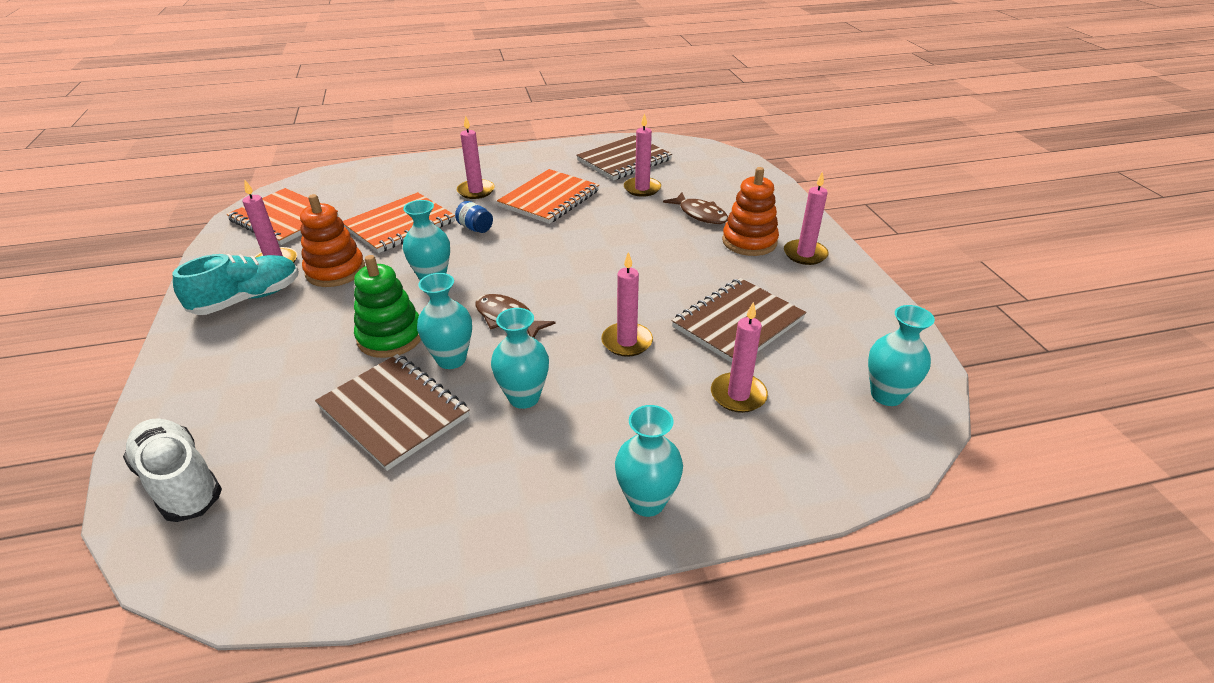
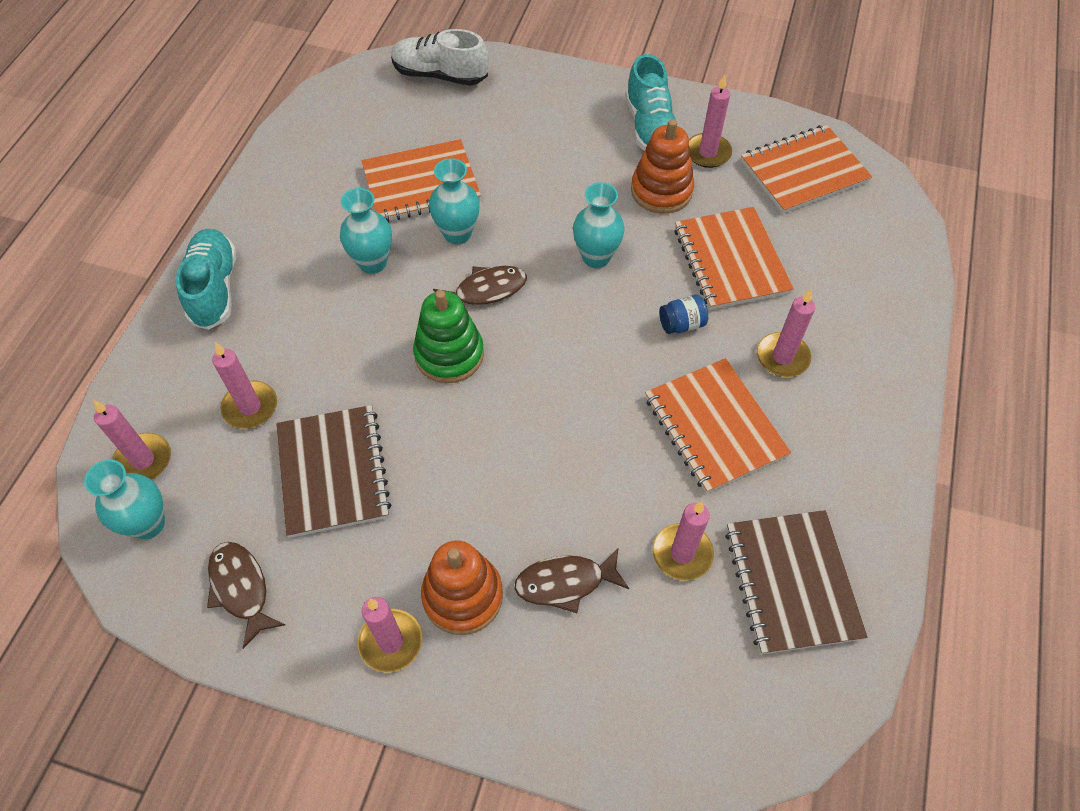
camera: 120 degrees right, 20 degrees up
(180, 482) = (440, 75): white shoe -> white shoe turned 150 degrees counterclockwise
(390, 337) = (520, 204): green stacking toy -> green stacking toy (449, 354)
(394, 412) = (421, 184): brown notebook -> orange notebook
(627, 342) = (382, 364): pink candle -> pink candle (143, 460)
(647, 501) = (214, 289): turquoise vase -> turquoise shoe
(859, 323) = (241, 589): none -> brown fish

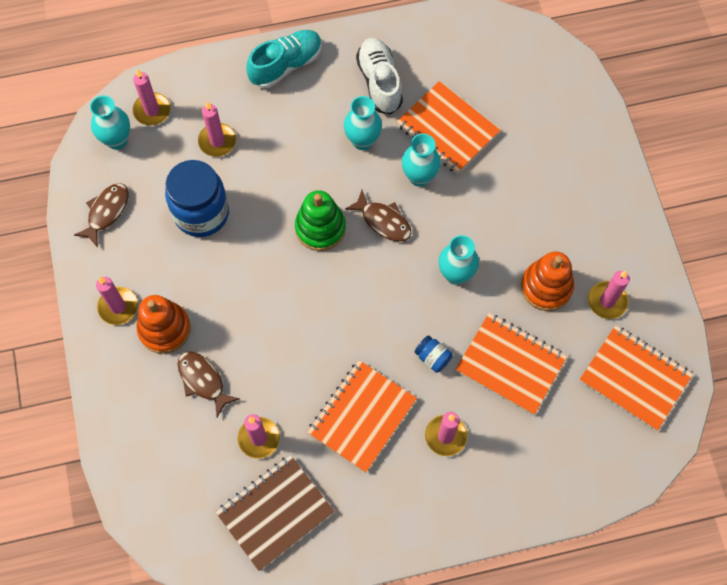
camera: 60 degrees right, 10 degrees up
(333, 472) = (201, 213): brown notebook -> blue jar
(440, 75) = (558, 80): white shoe -> white shoe (379, 82)
(650, 127) = (605, 248): turquoise shoe -> none
(730, 260) = (510, 364): orange notebook -> orange notebook turned 75 degrees clockwise

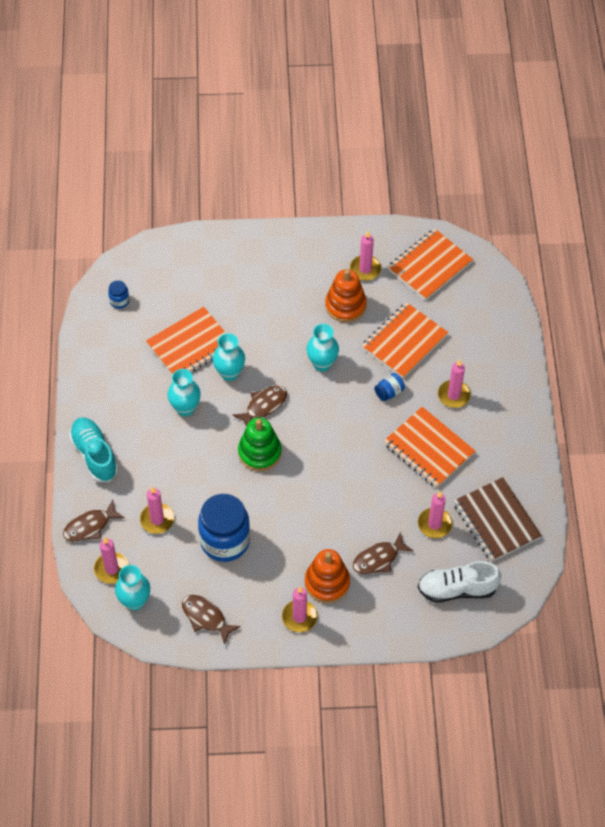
camera: 80 degrees left, 10 degrees down
(199, 80) = (90, 526): none -> brown fish
(379, 82) = (131, 386): white shoe -> white shoe (457, 589)
(488, 47) = (119, 301): none -> blue jar

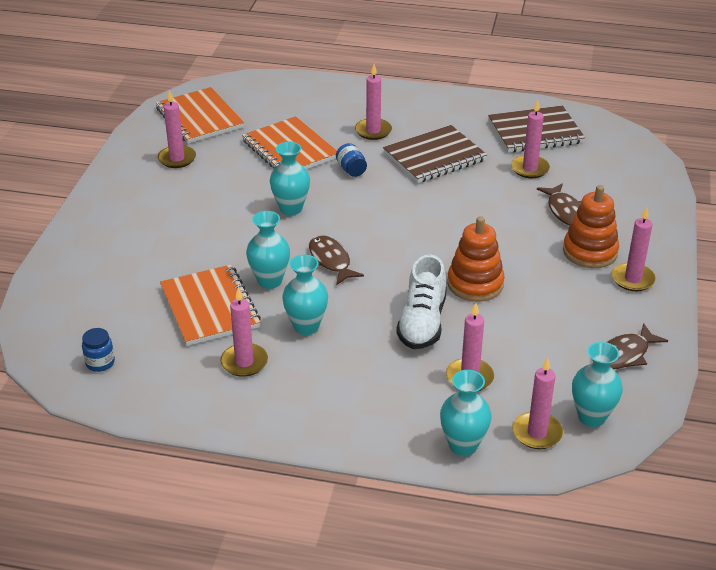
camera: 75 degrees left, 20 degrees down
(90, 526) = (463, 445): brown fish -> turquoise vase
(94, 455) = (346, 424): turquoise shoe -> none
(140, 381) = (244, 362): none -> pink candle
(225, 541) = (516, 322): blue jar -> none
(259, 452) = (397, 274): green stacking toy -> none
(345, 305) = (219, 180): orange stacking toy -> orange stacking toy (475, 284)
(428, 449) = (434, 157): orange notebook -> brown notebook
(457, 589) = (612, 168): white shoe -> white shoe (422, 322)

